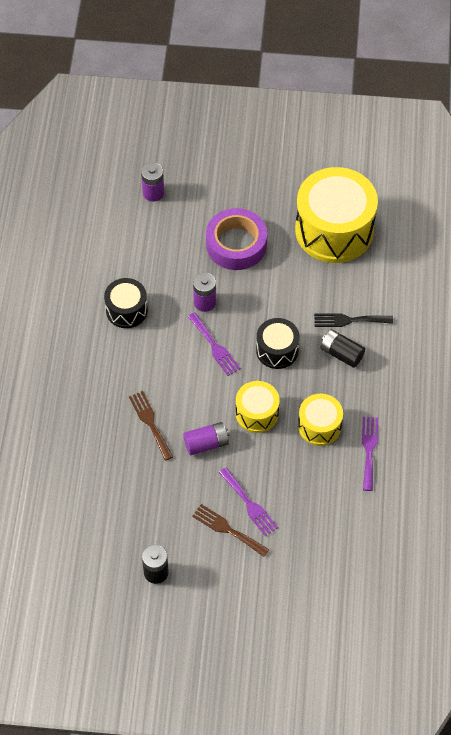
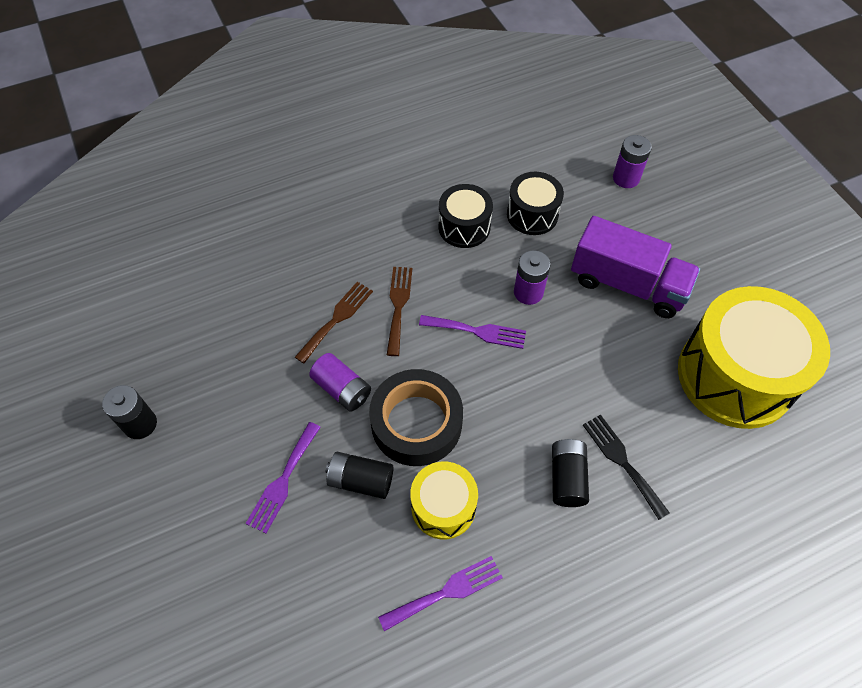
camera: 60 degrees right, 0 degrees up
(214, 346) = (477, 331): purple fork -> purple fork turned 105 degrees counterclockwise
(227, 529) = (235, 473): brown fork -> brown fork (398, 306)
(236, 244) = (627, 284): purple tape -> purple truck
(257, 413) = (416, 423): yellow drum -> black tape
(275, 461) = (361, 480): none -> black battery
(277, 350) = (519, 400): black drum -> black drum (532, 214)

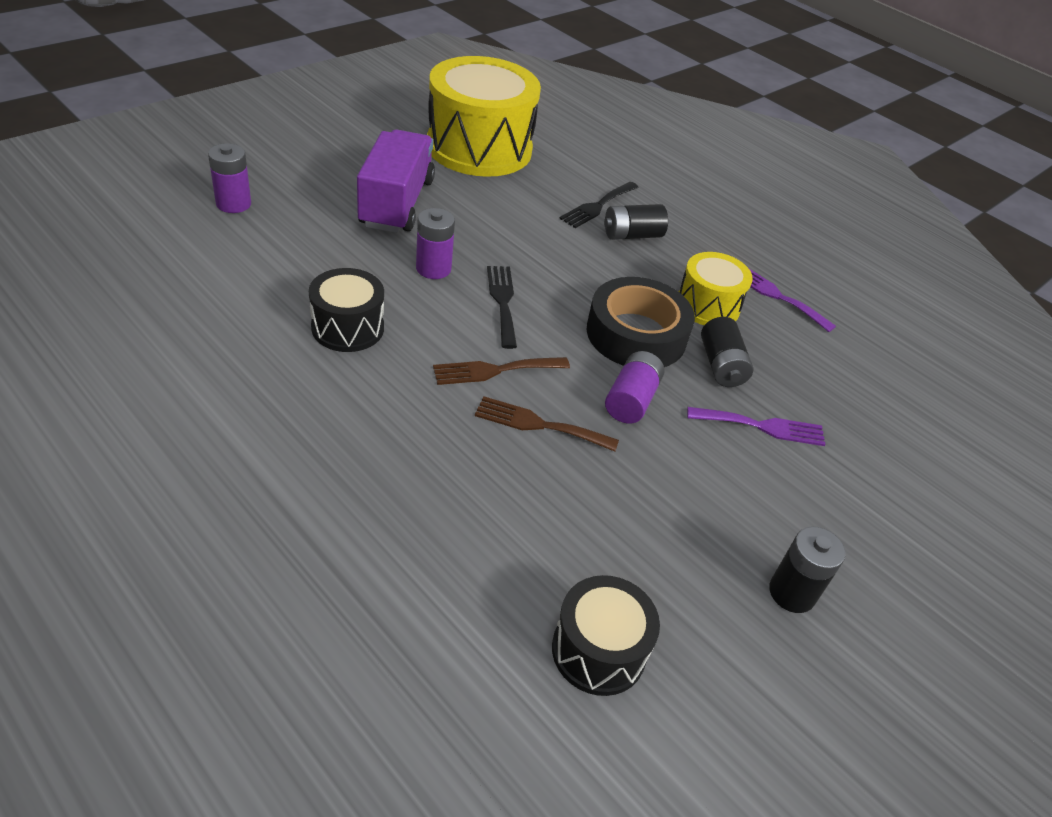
camera: 115 degrees left, 15 degrees down
(477, 331) = (502, 302): purple fork -> black fork
(532, 214) = (311, 272): black drum -> black drum (598, 650)

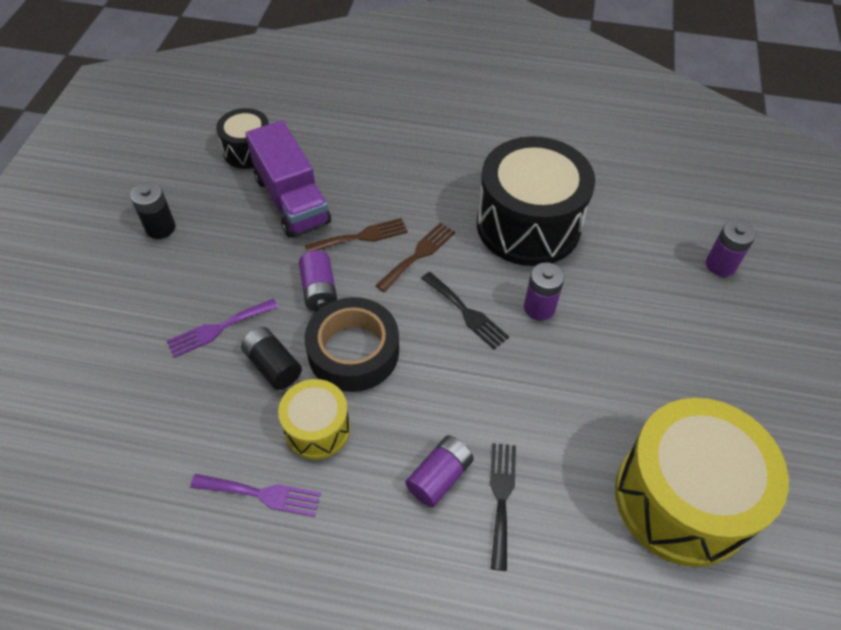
camera: 150 degrees right, 10 degrees up
(347, 328) = (528, 225): black drum -> black drum, size x1.94
(396, 203) = (641, 354): purple truck -> purple truck (292, 200)
(632, 235) = (439, 477): black battery -> purple battery

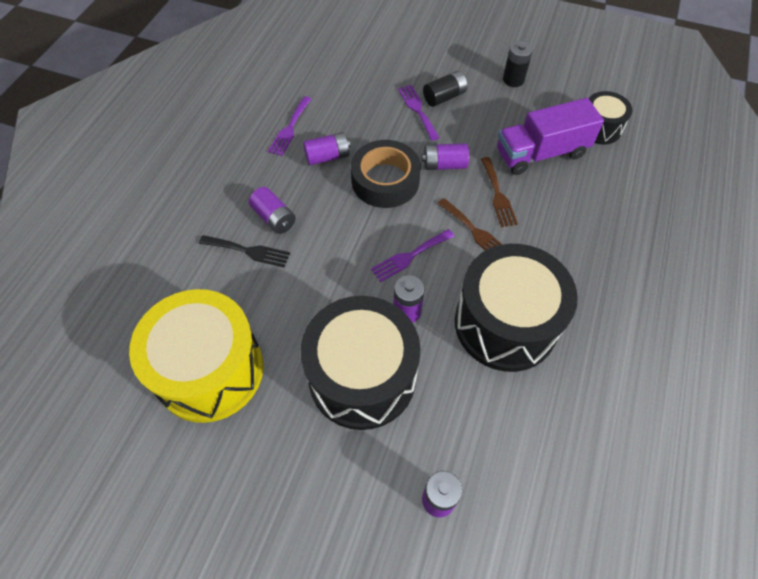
camera: 100 degrees right, 5 degrees up
(273, 366) = (381, 137): black battery -> black battery (444, 97)
(317, 429) = (327, 157): yellow drum -> purple battery
(466, 312) = (410, 256): black fork -> purple fork
(629, 339) = (362, 377): none -> black drum

